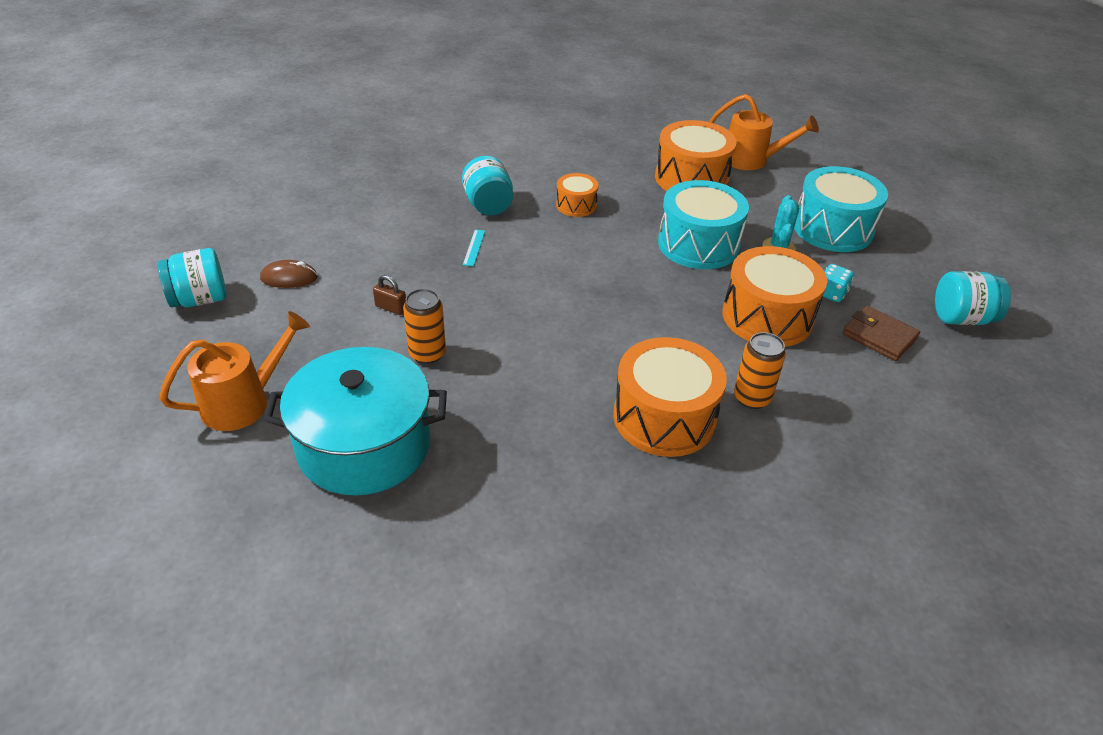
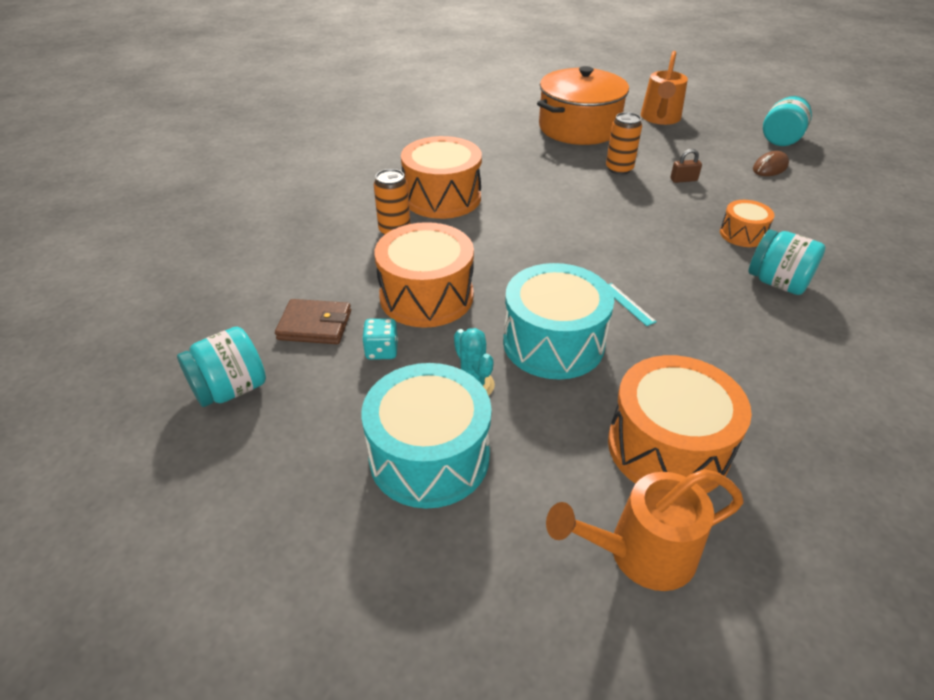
camera: 145 degrees right, 0 degrees up
(364, 445) = (579, 128): turquoise pot -> orange pot
(474, 247) = (715, 240): turquoise ruler -> turquoise ruler (628, 304)
(576, 205) = (716, 326): orange drum -> orange drum (742, 234)

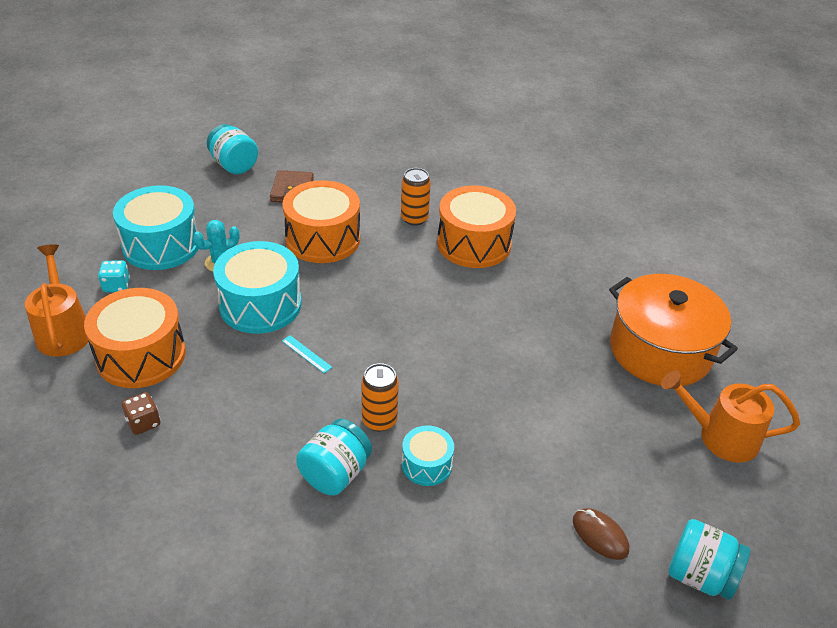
camera: 85 degrees right, 0 degrees up
(382, 351) = (262, 221): turquoise dice -> turquoise dice (116, 286)
(619, 169) = (559, 376): orange can -> orange can (379, 420)
(628, 304) = (306, 354): turquoise ruler -> turquoise ruler turned 75 degrees clockwise
(683, 180) = (545, 433): brown padlock -> none
(742, 234) = (427, 464): orange drum -> turquoise drum
(777, 429) = (143, 423): none -> brown dice

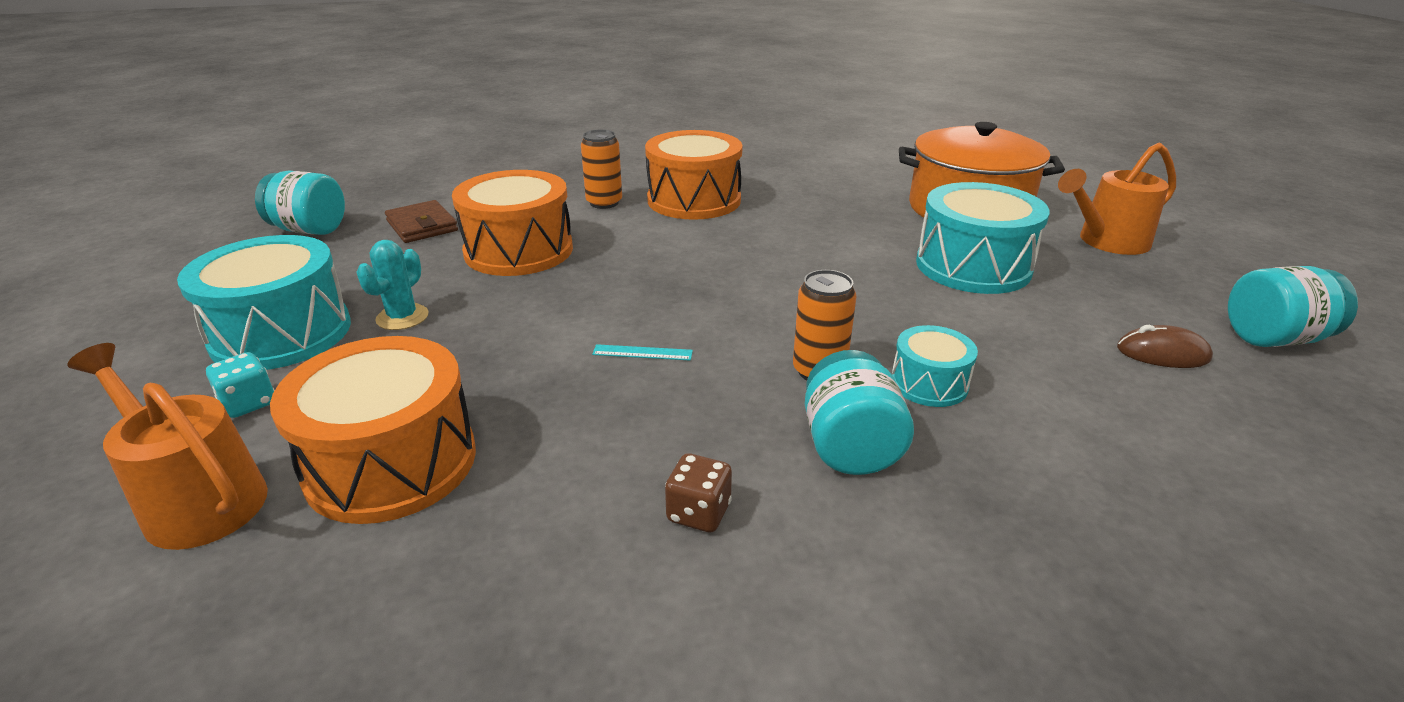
camera: 35 degrees left, 10 degrees down
(143, 423) = (498, 542): brown dice -> brown dice (698, 513)
(260, 305) = (515, 334): turquoise drum -> turquoise drum (973, 266)

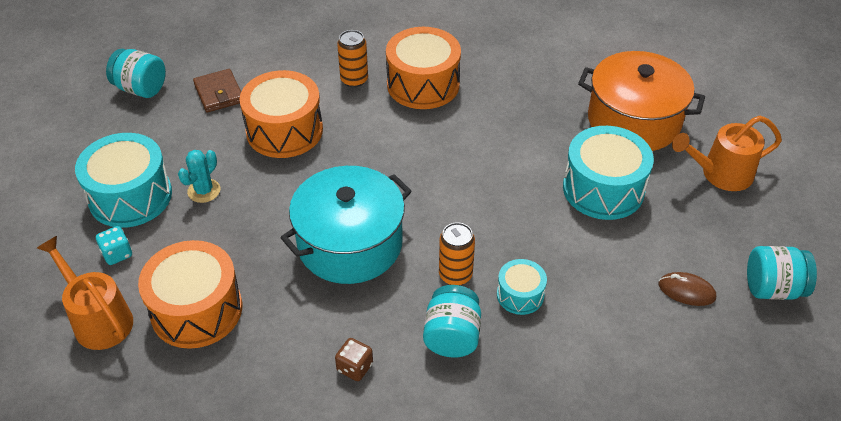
camera: 10 degrees right, 15 degrees up
(642, 352) = (350, 244): turquoise ruler -> turquoise pot

